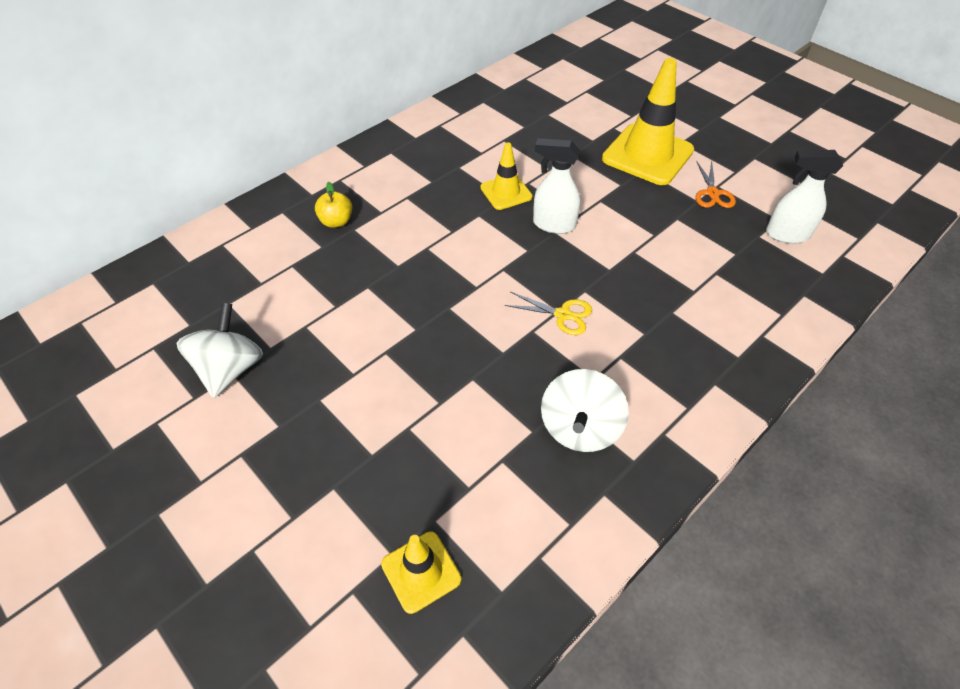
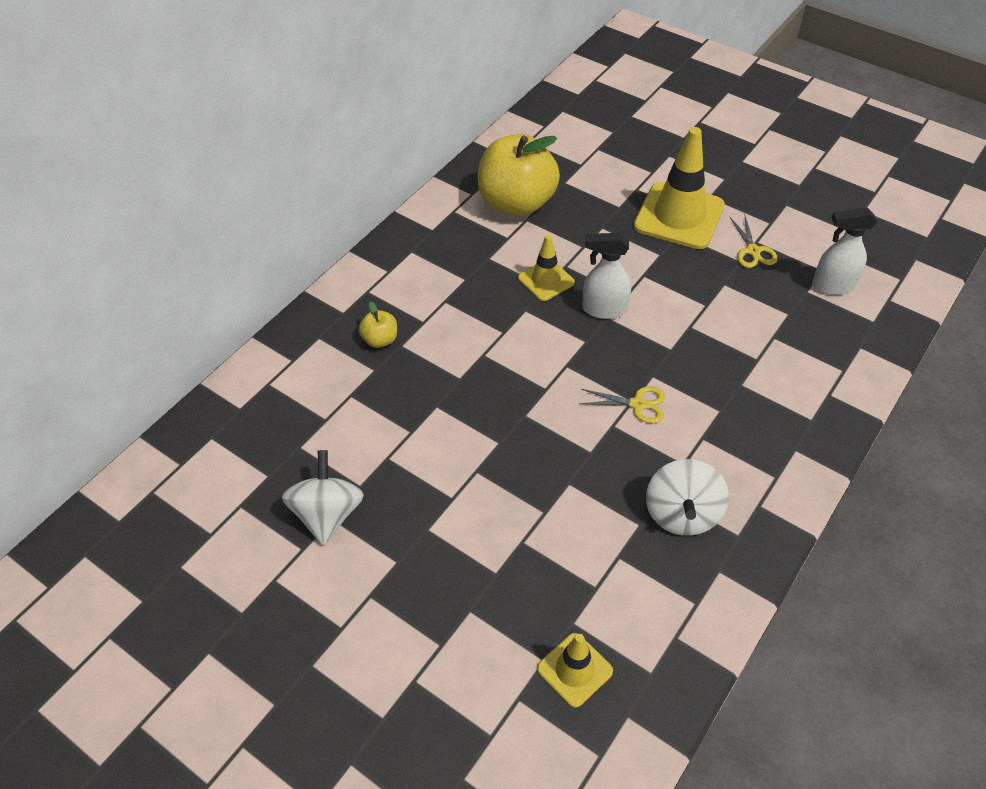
camera: 10 degrees left, 0 degrees up
(499, 125) = (517, 203): none -> yellow apple
(712, 193) = (753, 251): orange scissors -> yellow scissors

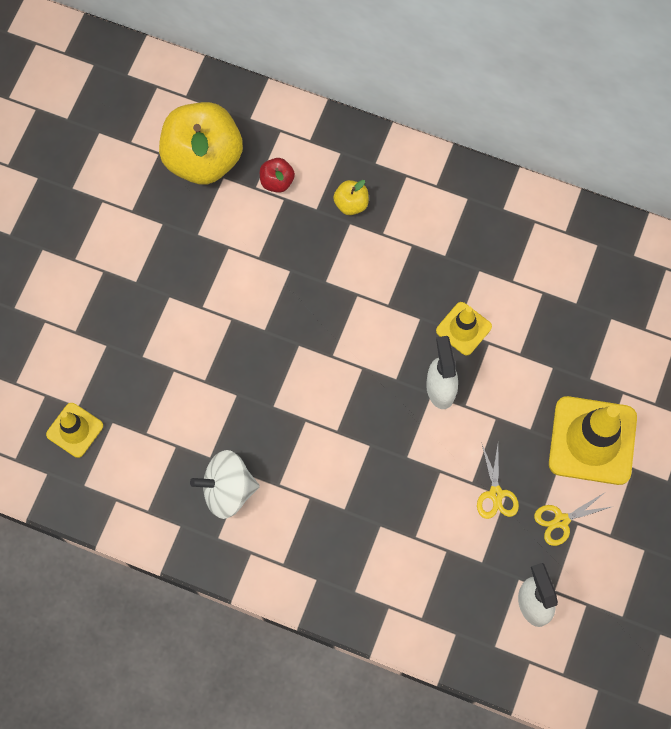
camera: 75 degrees right, 20 degrees up
(327, 398) = (277, 181): none -> red apple
(327, 514) = (165, 219): white spinning top -> none
(517, 203) = (564, 278): yellow apple -> yellow apple (203, 158)
(637, 404) = (333, 437): yellow scissors -> yellow scissors (496, 494)

